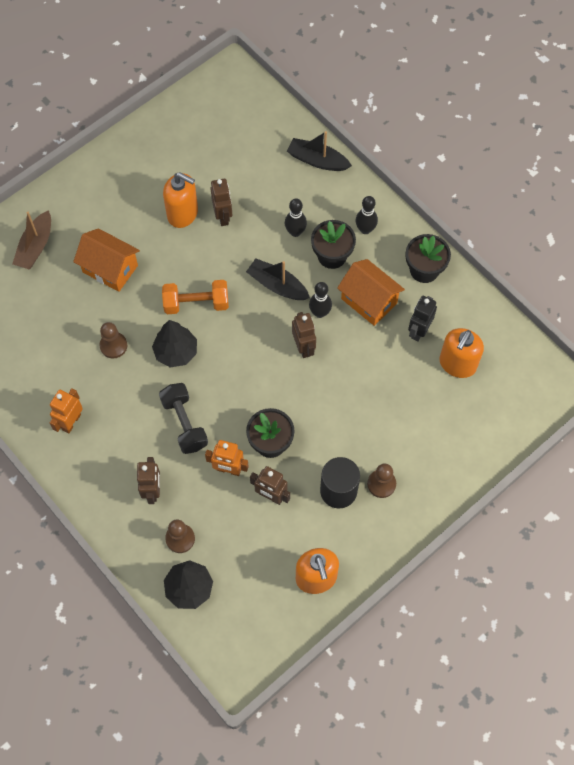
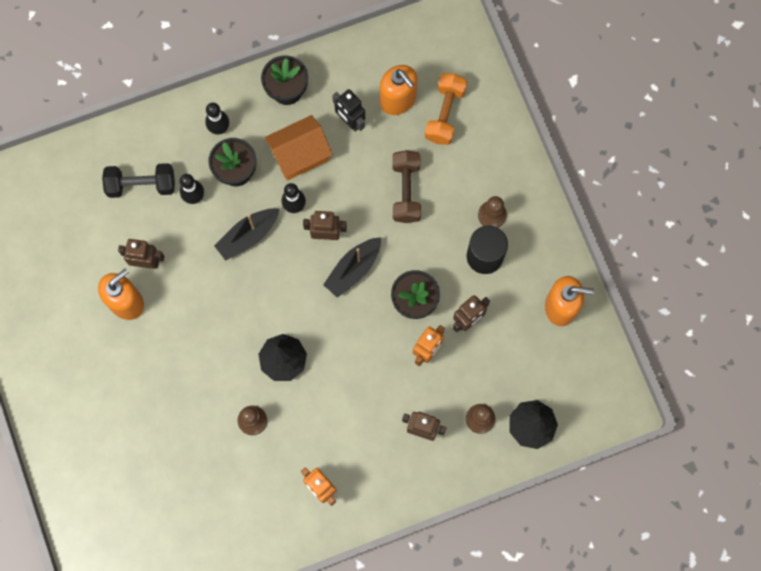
camera: 70 degrees left, 10 degrees up
(35, 246) = (103, 467): brown boat -> none
(110, 269) = (162, 397): orange house -> none
(184, 423) = (364, 377): black dumbbell -> black dumbbell (141, 185)
(196, 303) = (237, 322): orange dumbbell -> orange dumbbell (445, 114)
(317, 160) = (119, 145): black boat -> black boat (353, 269)
(372, 400) = (406, 191): none -> brown dumbbell

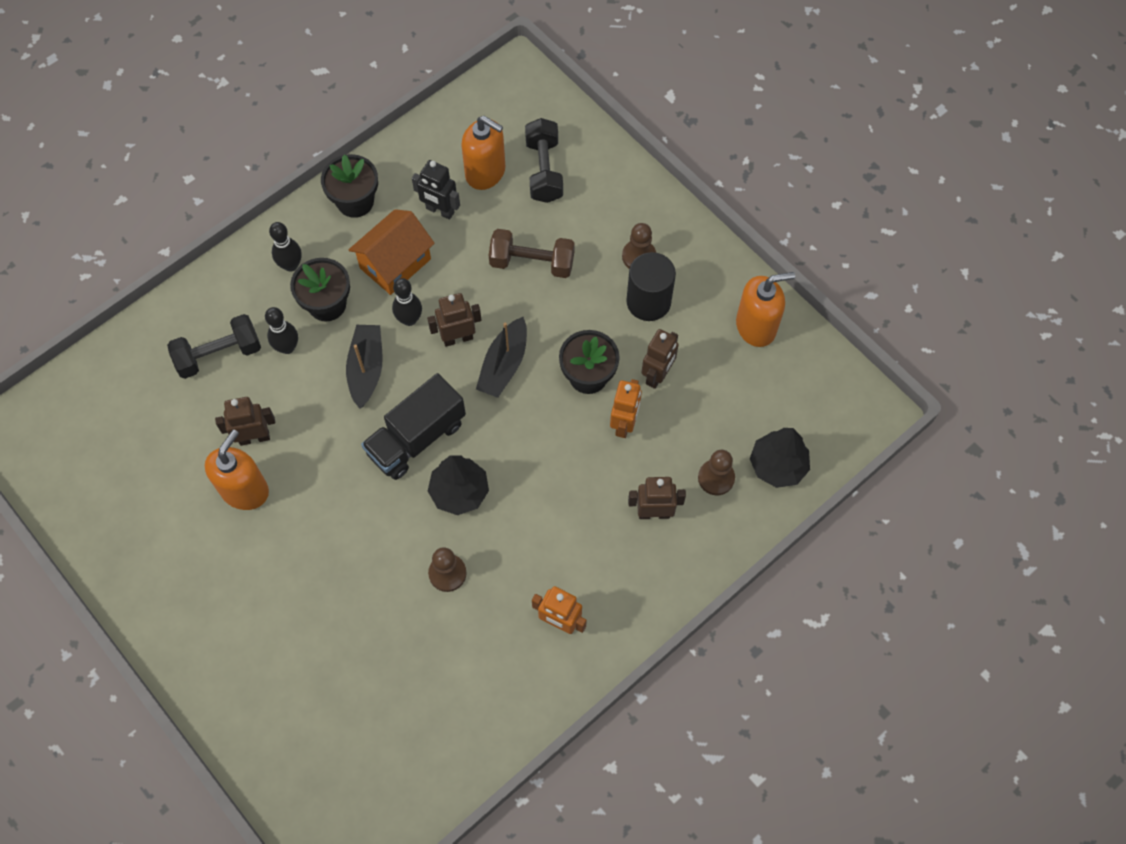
camera: 20 degrees left, 10 degrees down
(248, 236) = (366, 369): black boat -> black boat turned 150 degrees clockwise
(266, 306) = (416, 438): none -> black truck
(406, 191) = (532, 263): brown dumbbell -> brown dumbbell turned 60 degrees counterclockwise
(445, 114) = (544, 170): orange dumbbell -> black dumbbell

